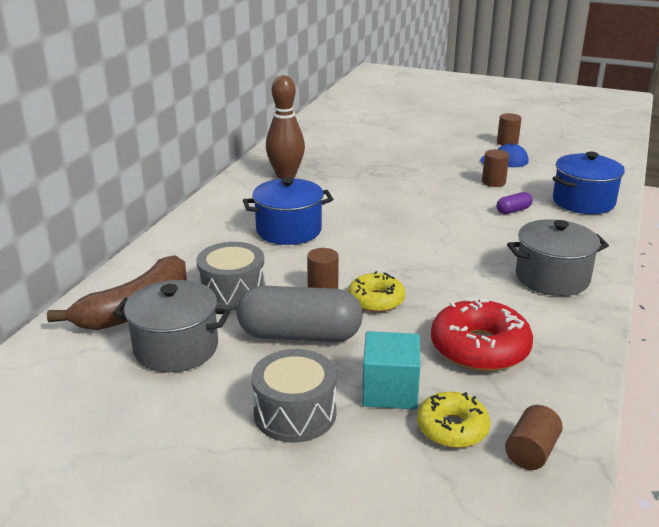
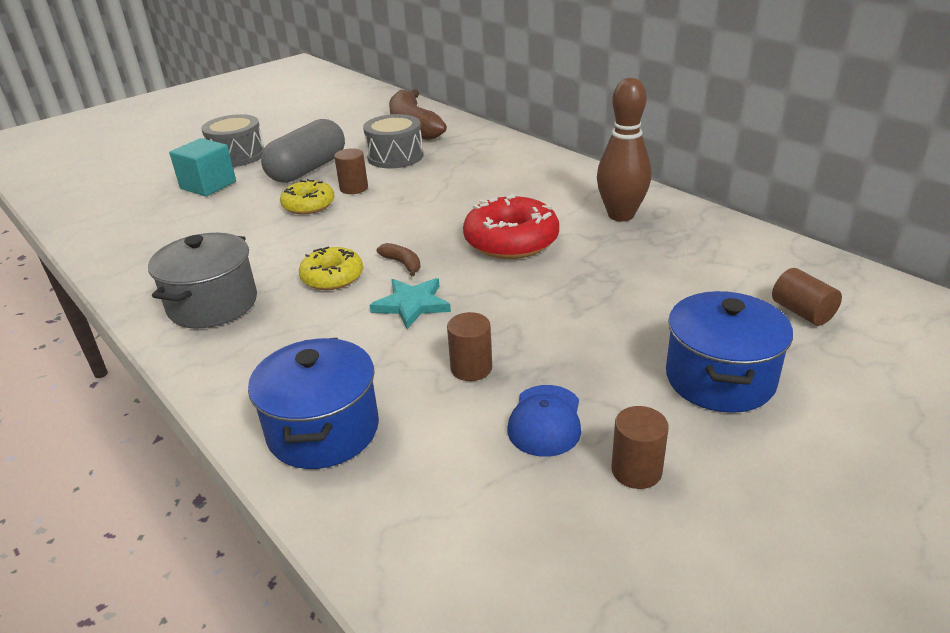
camera: 120 degrees right, 5 degrees up
(176, 348) = (350, 133): grey pot -> none
(289, 230) = (475, 193): blue pot -> blue pot (720, 379)
(422, 227) = (402, 263): none -> brown banana
(452, 428) = (148, 195): yellow donut -> yellow donut (332, 277)
(462, 211) = (412, 305): none -> turquoise star
(479, 348) = (191, 228): red donut -> red donut (511, 241)
(513, 210) = (371, 346): purple capsule -> none
(531, 452) = (90, 212): brown cylinder -> brown cylinder (802, 312)

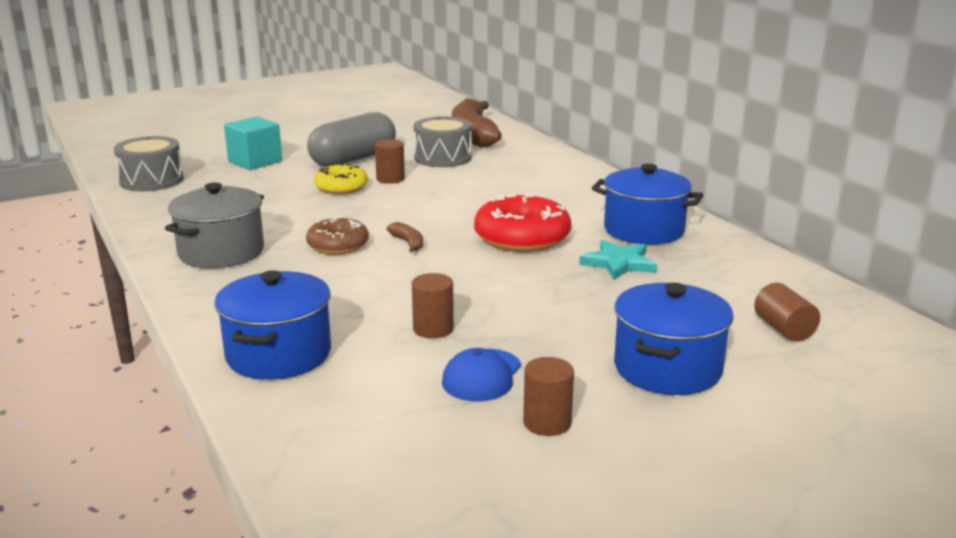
camera: 10 degrees right, 10 degrees down
(237, 155) = (292, 141): grey drum -> grey drum (151, 180)
(332, 277) = (338, 245): yellow donut -> brown donut
(412, 305) = (401, 275): turquoise star -> turquoise star (618, 263)
(621, 215) = (643, 230): brown bowling pin -> blue pot

